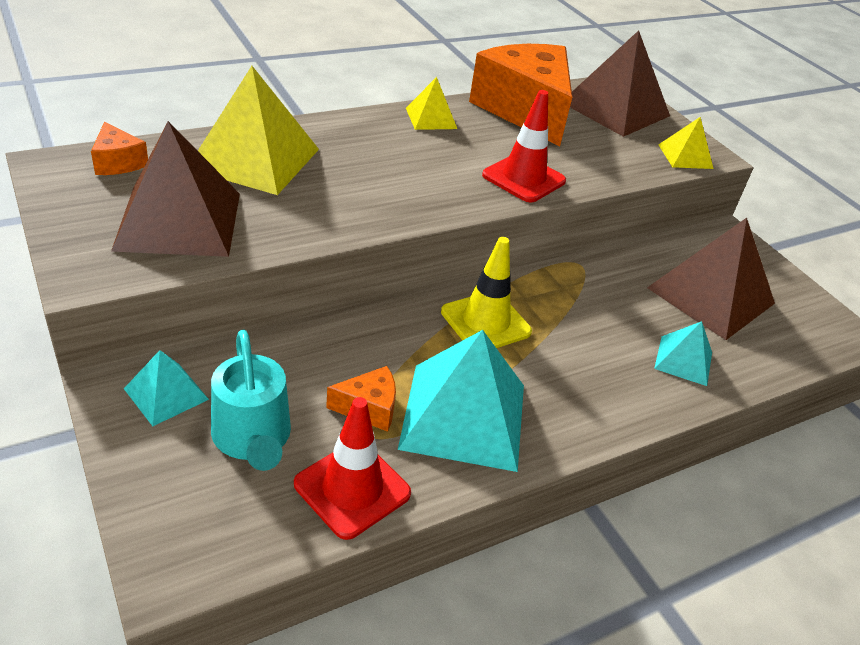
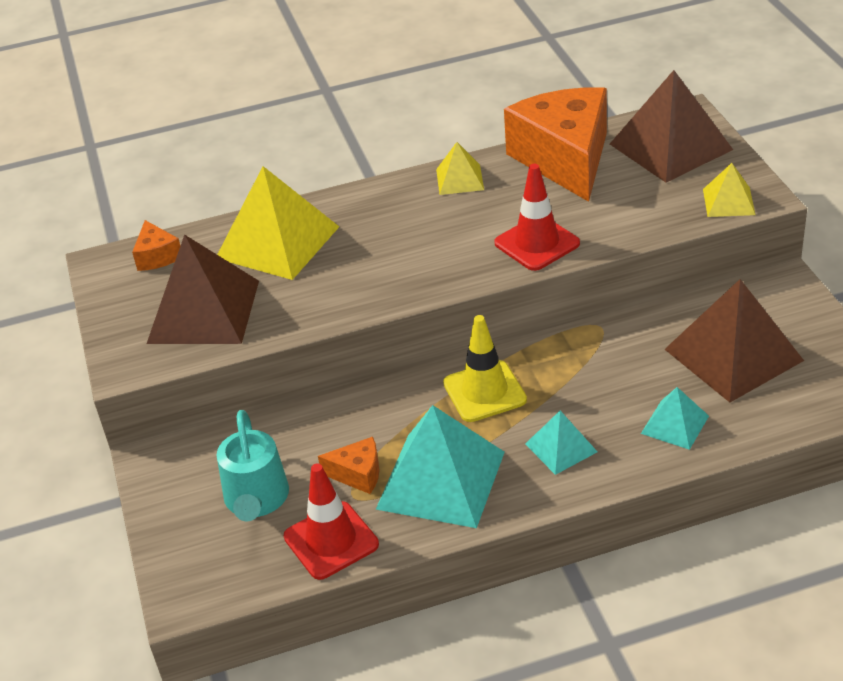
camera: 20 degrees right, 0 degrees up
(166, 394) = (191, 464): turquoise pyramid -> turquoise pyramid (561, 447)

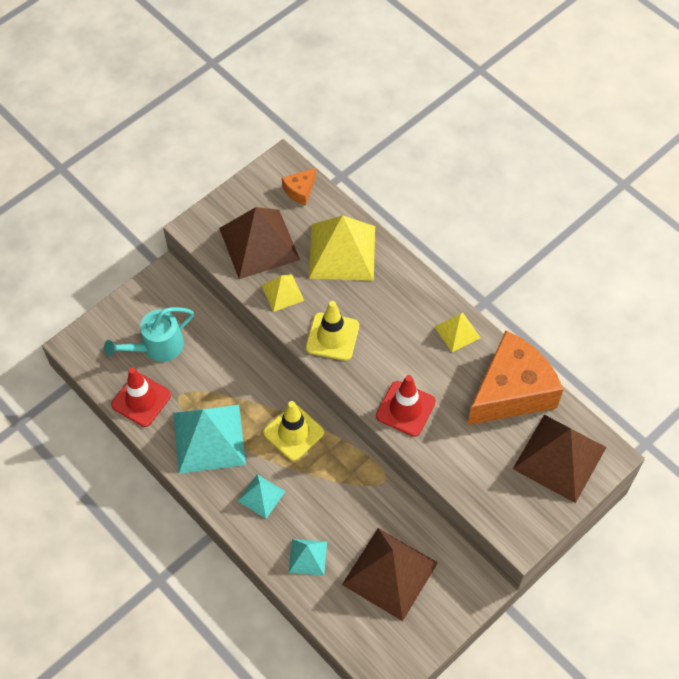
camera: 60 degrees right, 20 degrees up
(358, 474) = (197, 391): orange cheese -> none
(393, 279) = (332, 337): none -> yellow traffic cone
(728, 202) = (506, 518): yellow pyramid -> yellow pyramid (282, 292)

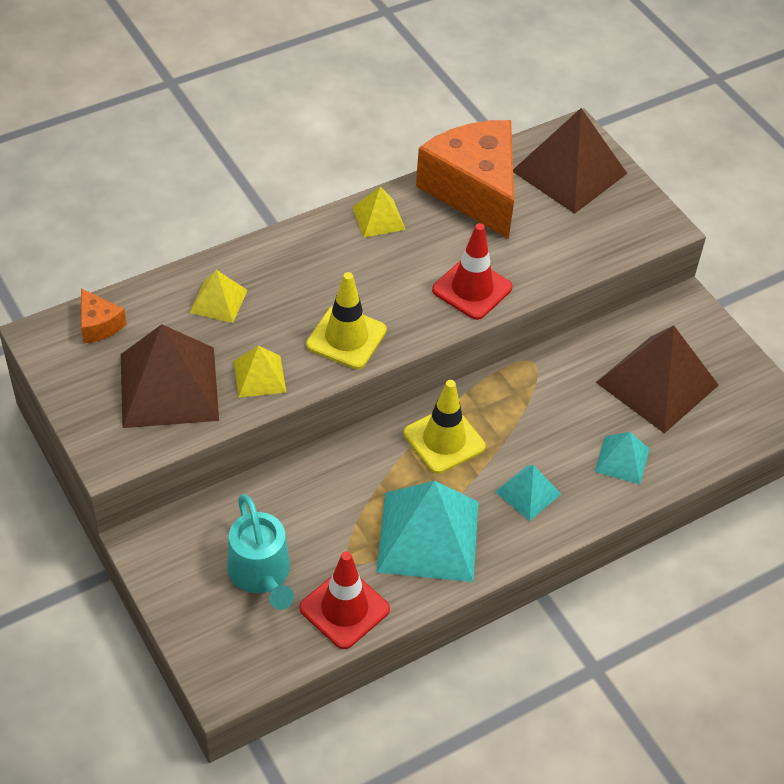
camera: 80 degrees left, 10 degrees down
(342, 252) = (218, 301): yellow pyramid -> yellow pyramid, size x0.51

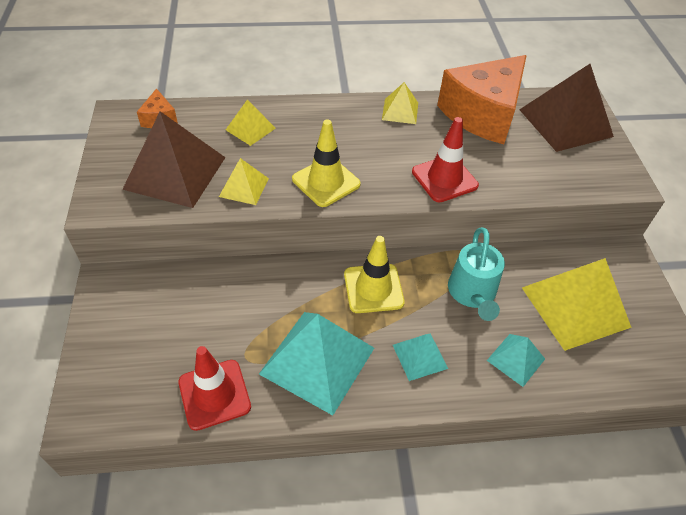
camera: 25 degrees right, 0 degrees up
(261, 574) = (170, 339): turquoise watering can -> turquoise watering can (472, 294)
(474, 190) = (483, 114): orange cheese -> orange cheese turned 135 degrees counterclockwise
(657, 383) = (575, 306): brown pyramid -> yellow pyramid

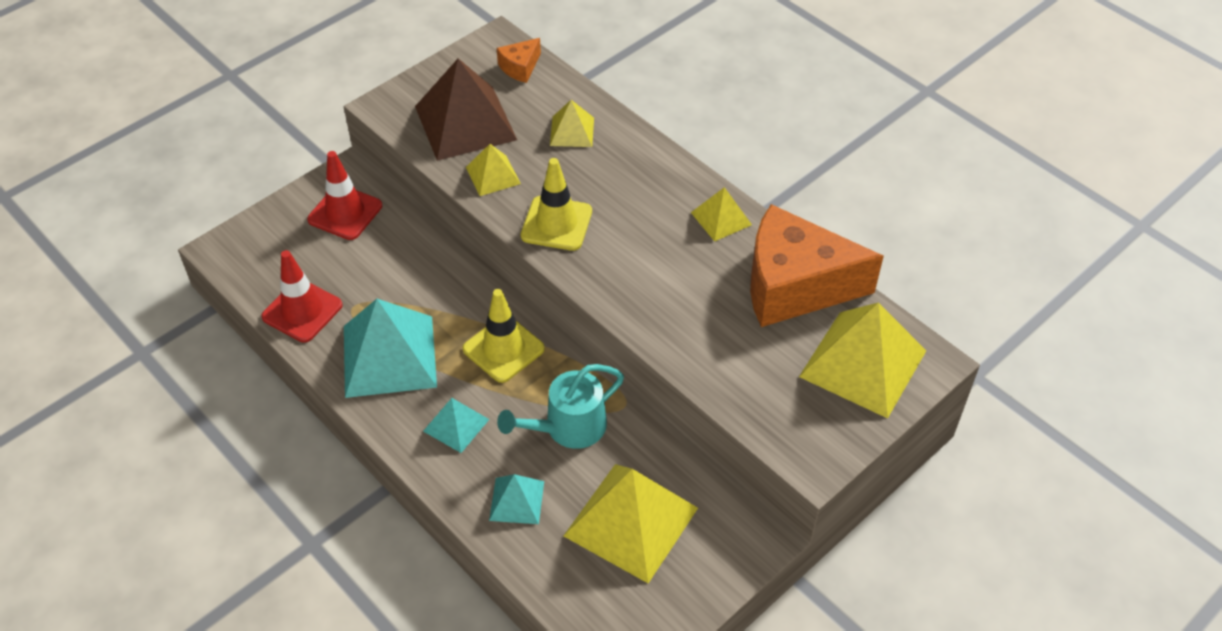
camera: 55 degrees right, 0 degrees up
(444, 179) = (652, 306): red traffic cone -> red traffic cone (345, 213)
(565, 123) = (862, 363): brown pyramid -> yellow pyramid

